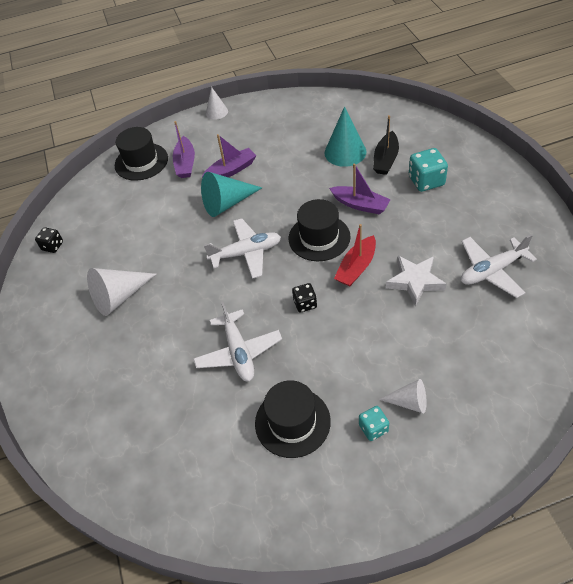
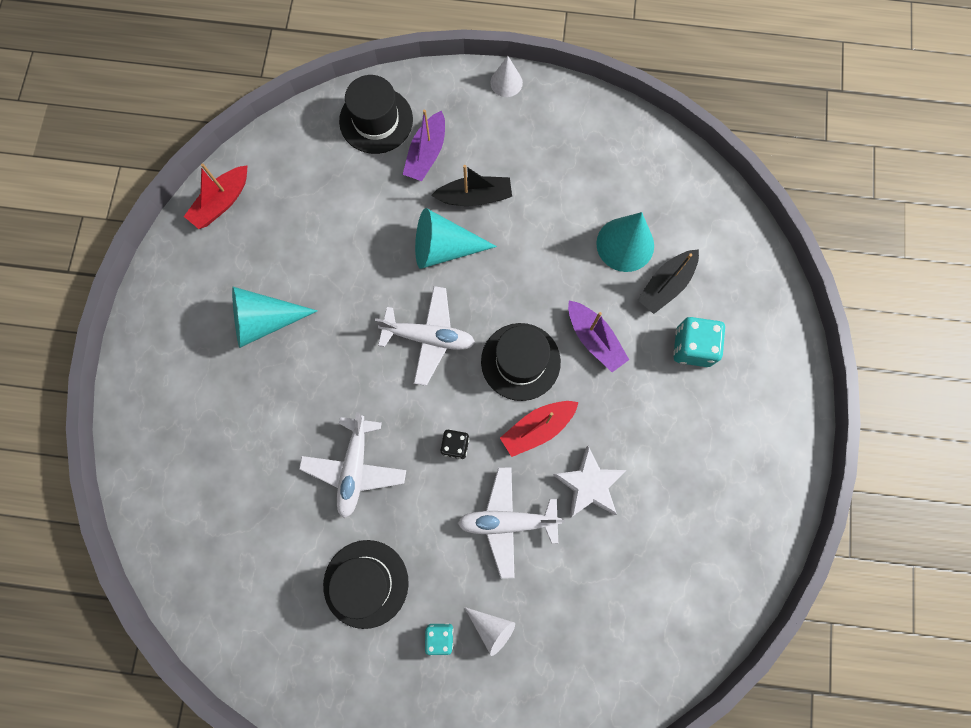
camera: 20 degrees right, 25 degrees up
(52, 246) = (222, 202): black dice -> red boat
(119, 297) = (265, 321): white cone -> turquoise cone
(231, 170) = (474, 197): purple boat -> black boat
(492, 271) = (681, 519): white plane -> white plane (507, 521)

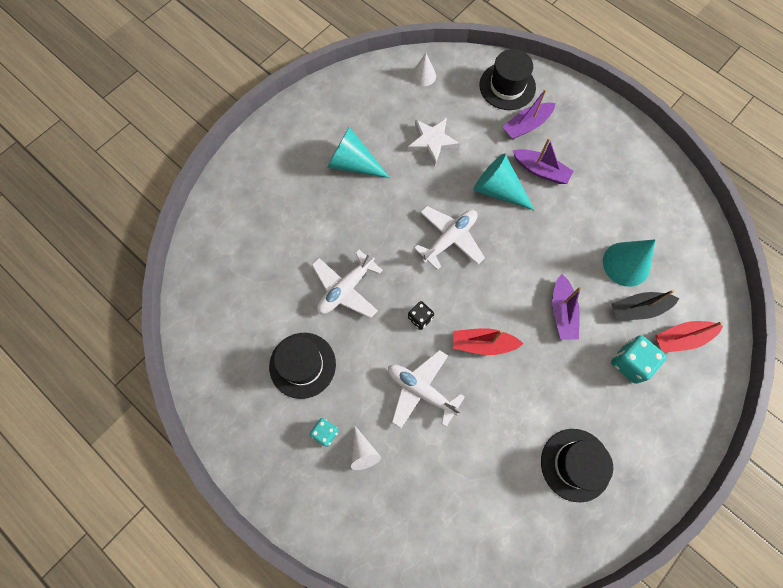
camera: 35 degrees right, 5 degrees down
(222, 202) = (376, 78): red boat -> red boat (681, 338)
(429, 337) = (449, 239): white plane -> white plane turned 90 degrees counterclockwise
(474, 197) = (541, 170): black boat -> purple boat
(506, 82) = (611, 112): white cone -> white cone (423, 75)
(520, 361) = (501, 293): black hat -> black hat (575, 464)
(589, 484) = (493, 405): white star -> white star (432, 142)

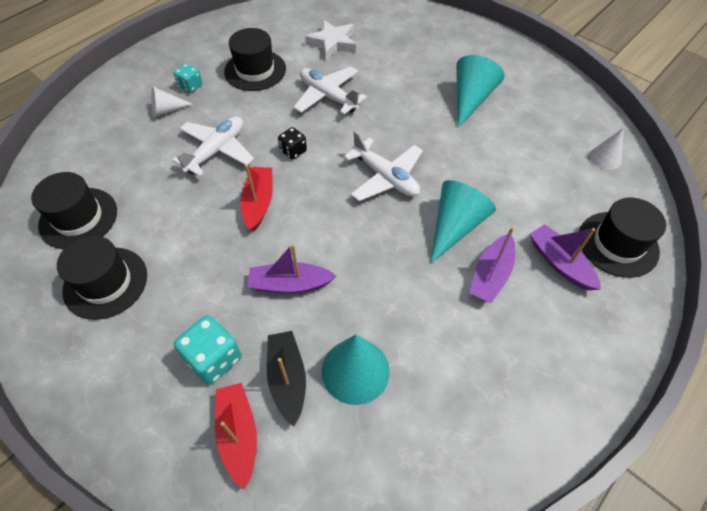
camera: 90 degrees right, 15 degrees down
(432, 142) = (511, 164): white star -> white star (332, 43)
(509, 510) = (78, 218): none -> black hat

